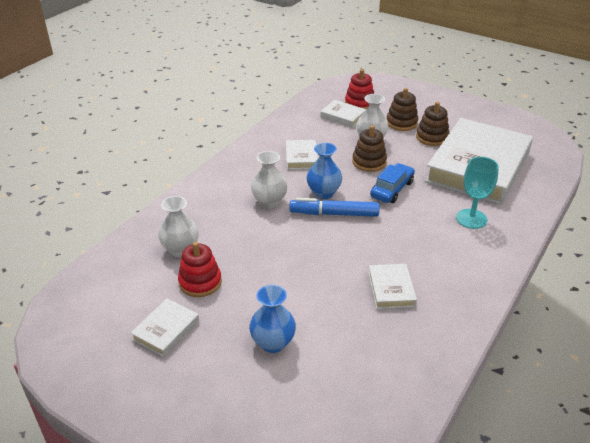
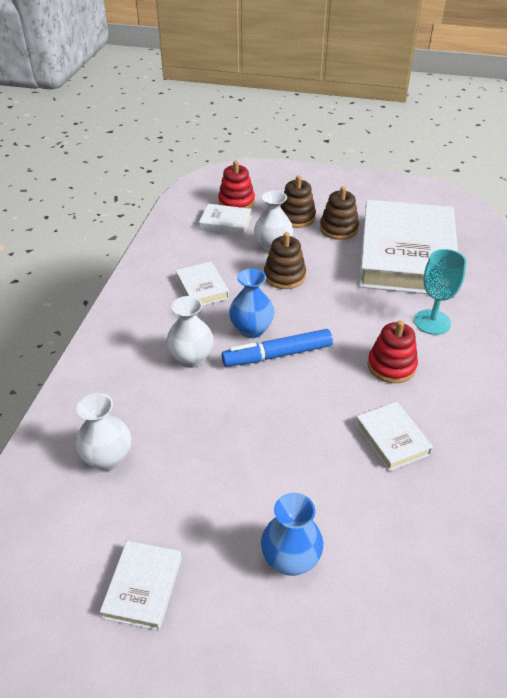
camera: 20 degrees left, 5 degrees up
(200, 282) = (156, 499): red stacking toy -> red stacking toy (391, 366)
(392, 189) = (327, 305): blue car -> none

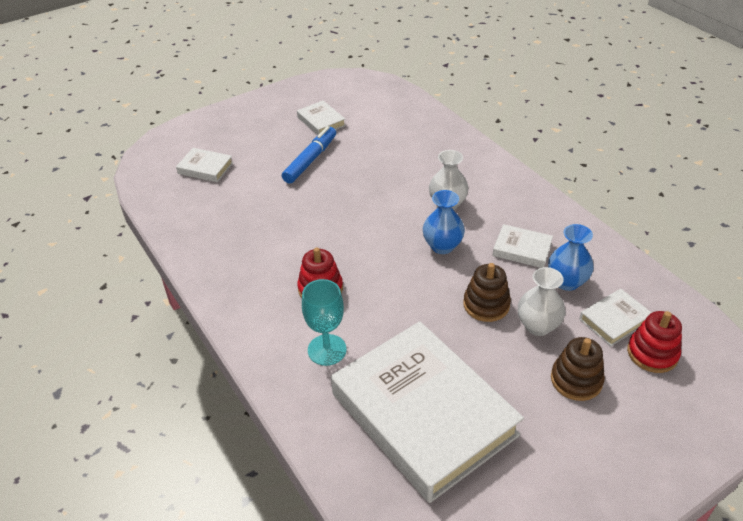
camera: 135 degrees right, 0 degrees up
(108, 458) = (407, 141): white vase -> none
(277, 355) = (402, 242): blue marker -> blue marker (310, 160)
(290, 559) = (270, 164): blue vase -> blue vase (566, 282)
(338, 229) = (521, 398): brown stacking toy -> none
(392, 439) = (273, 243): white book -> white book (205, 168)

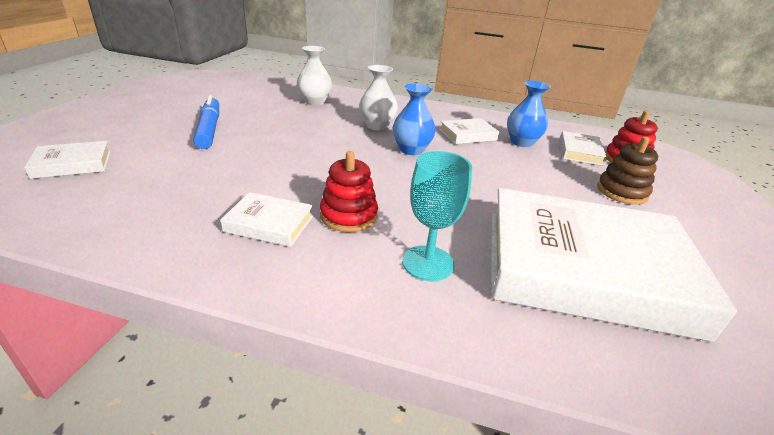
camera: 45 degrees left, 10 degrees down
(321, 121) = (188, 104): white book -> white book (269, 224)
(486, 305) = (498, 173): brown stacking toy -> none
(537, 326) = (548, 172): white vase -> white vase (315, 102)

